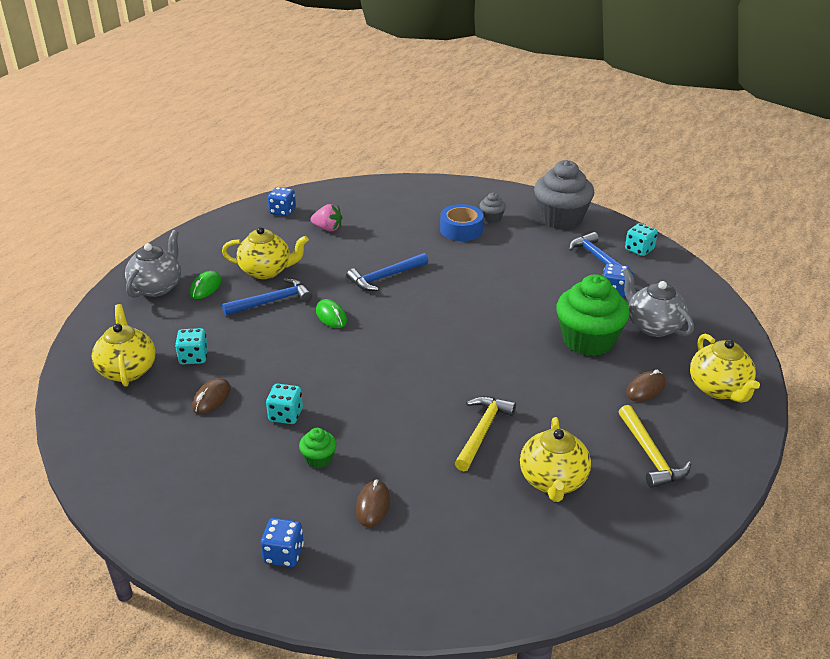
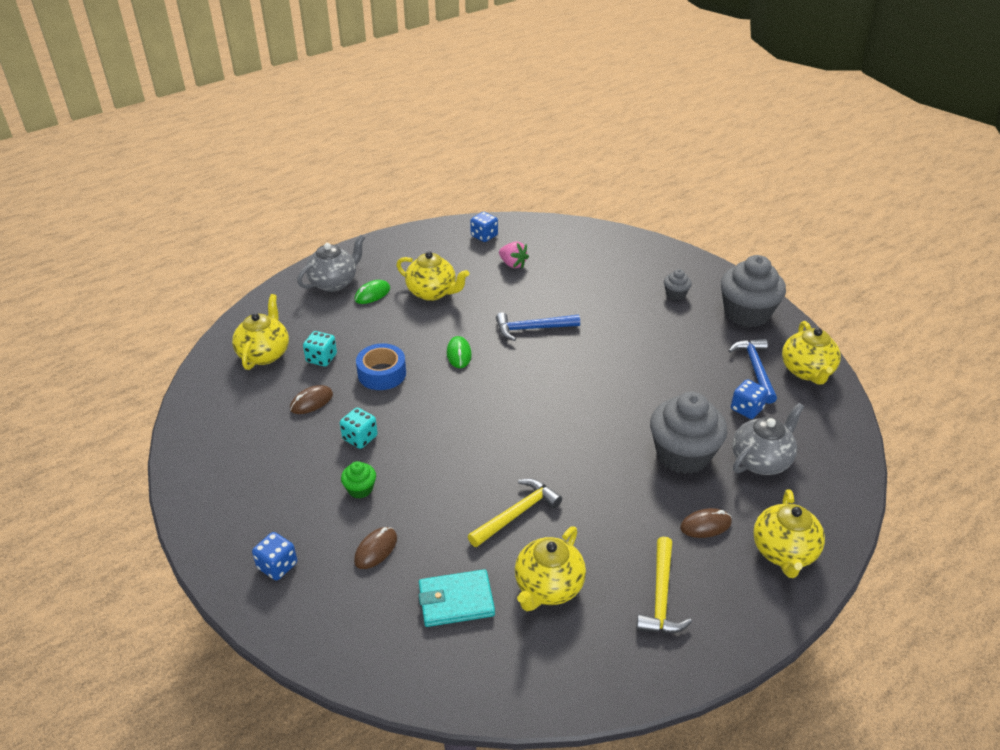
camera: 25 degrees right, 5 degrees up
(272, 301) = (418, 324): blue hammer -> none
(461, 230) = (637, 299): blue tape -> blue tape (382, 373)
(480, 521) = (456, 601): none -> turquoise wallet
(588, 340) = (682, 454): green cupcake -> grey cupcake
(639, 250) = (807, 371): turquoise dice -> yellow teapot
(653, 326) = (761, 460): grey teapot -> grey teapot turned 60 degrees clockwise

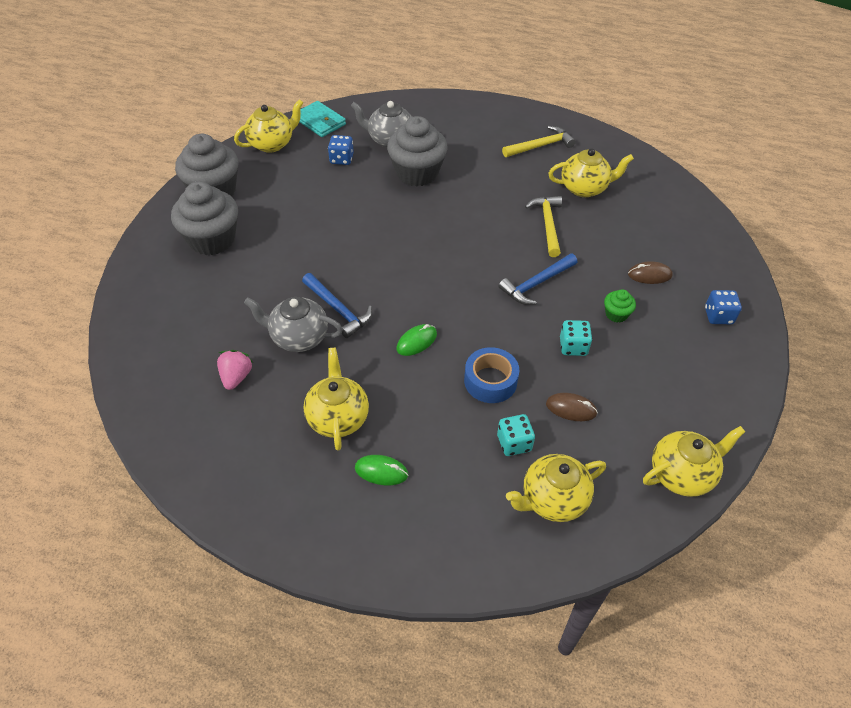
camera: 125 degrees left, 10 degrees up
(334, 282) = (388, 527): grey teapot -> grey teapot (298, 337)
(456, 601) = (637, 220): turquoise wallet -> turquoise wallet (320, 122)
(484, 236) = (190, 434): blue dice -> none
(517, 514) = (548, 224): yellow hammer -> yellow hammer turned 75 degrees clockwise
(675, 294) = (212, 239): grey cupcake -> grey cupcake, size x2.23
(705, 525) = (470, 146): brown mouse -> none
(755, 369) = (290, 167): blue hammer -> blue hammer (536, 284)
(783, 552) = (460, 114): yellow teapot -> yellow teapot (682, 474)

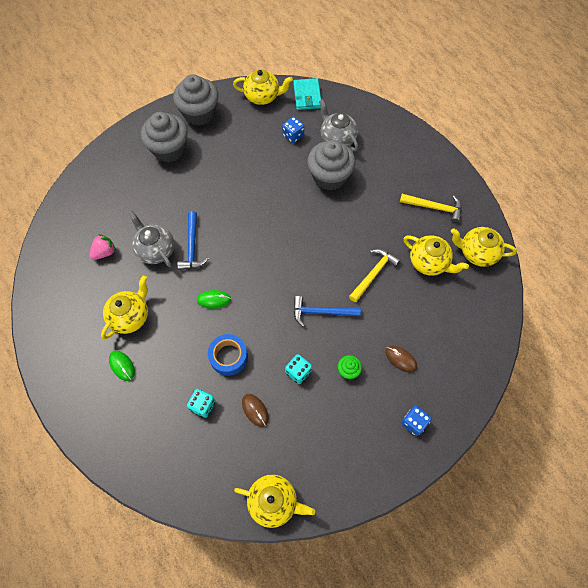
camera: 40 degrees right, 15 degrees up
(552, 500) = (189, 455): yellow teapot -> yellow teapot (477, 253)

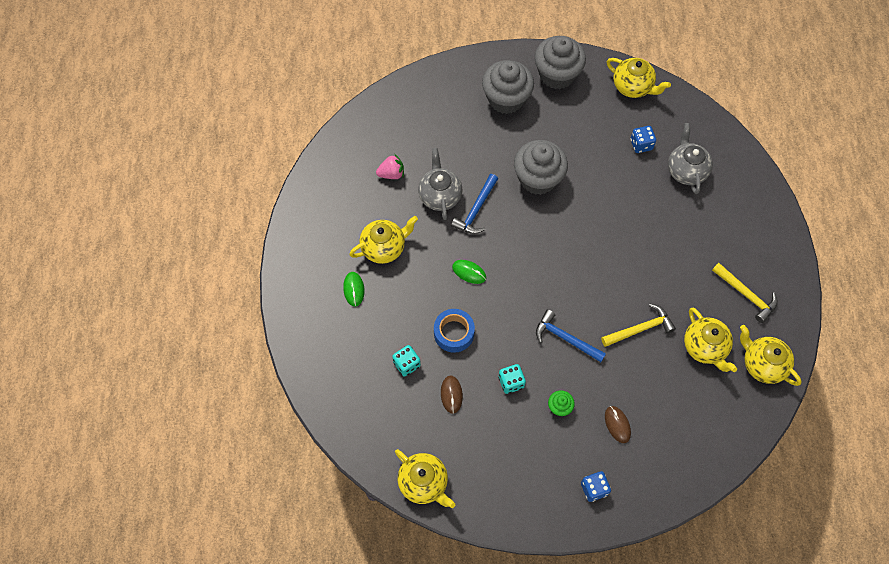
camera: 30 degrees right, 0 degrees up
(307, 96) = (681, 108): turquoise wallet -> none
(329, 177) = (654, 207): grey cupcake -> grey cupcake (538, 178)

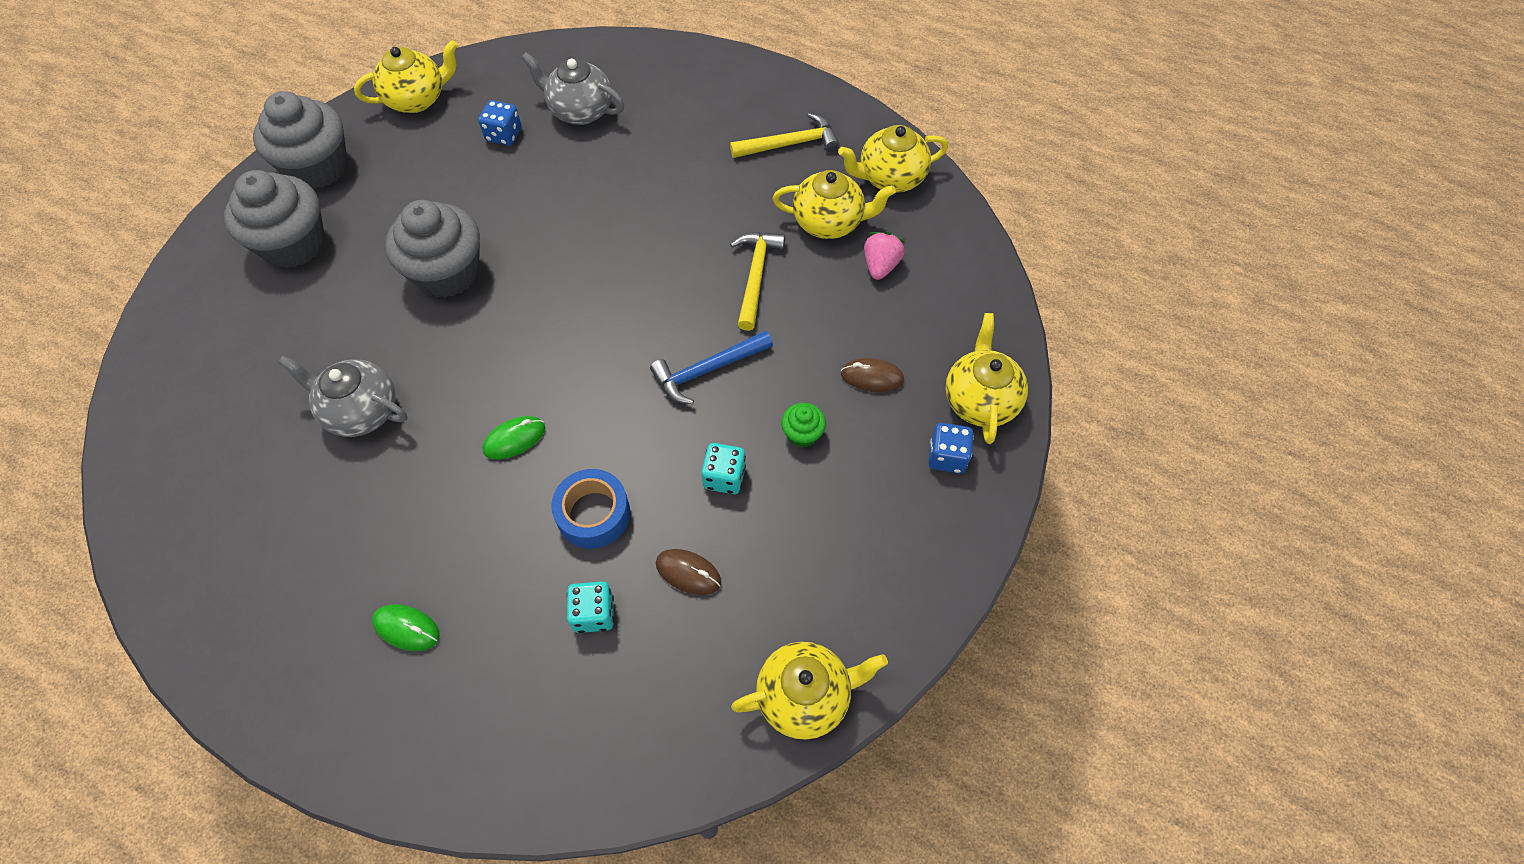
camera: 60 degrees left, 5 degrees down
(384, 247) = (375, 539): yellow teapot -> yellow teapot (980, 400)
(391, 174) = (264, 459): pink strawberry -> pink strawberry (880, 265)
(476, 210) = (426, 375): blue hammer -> none

